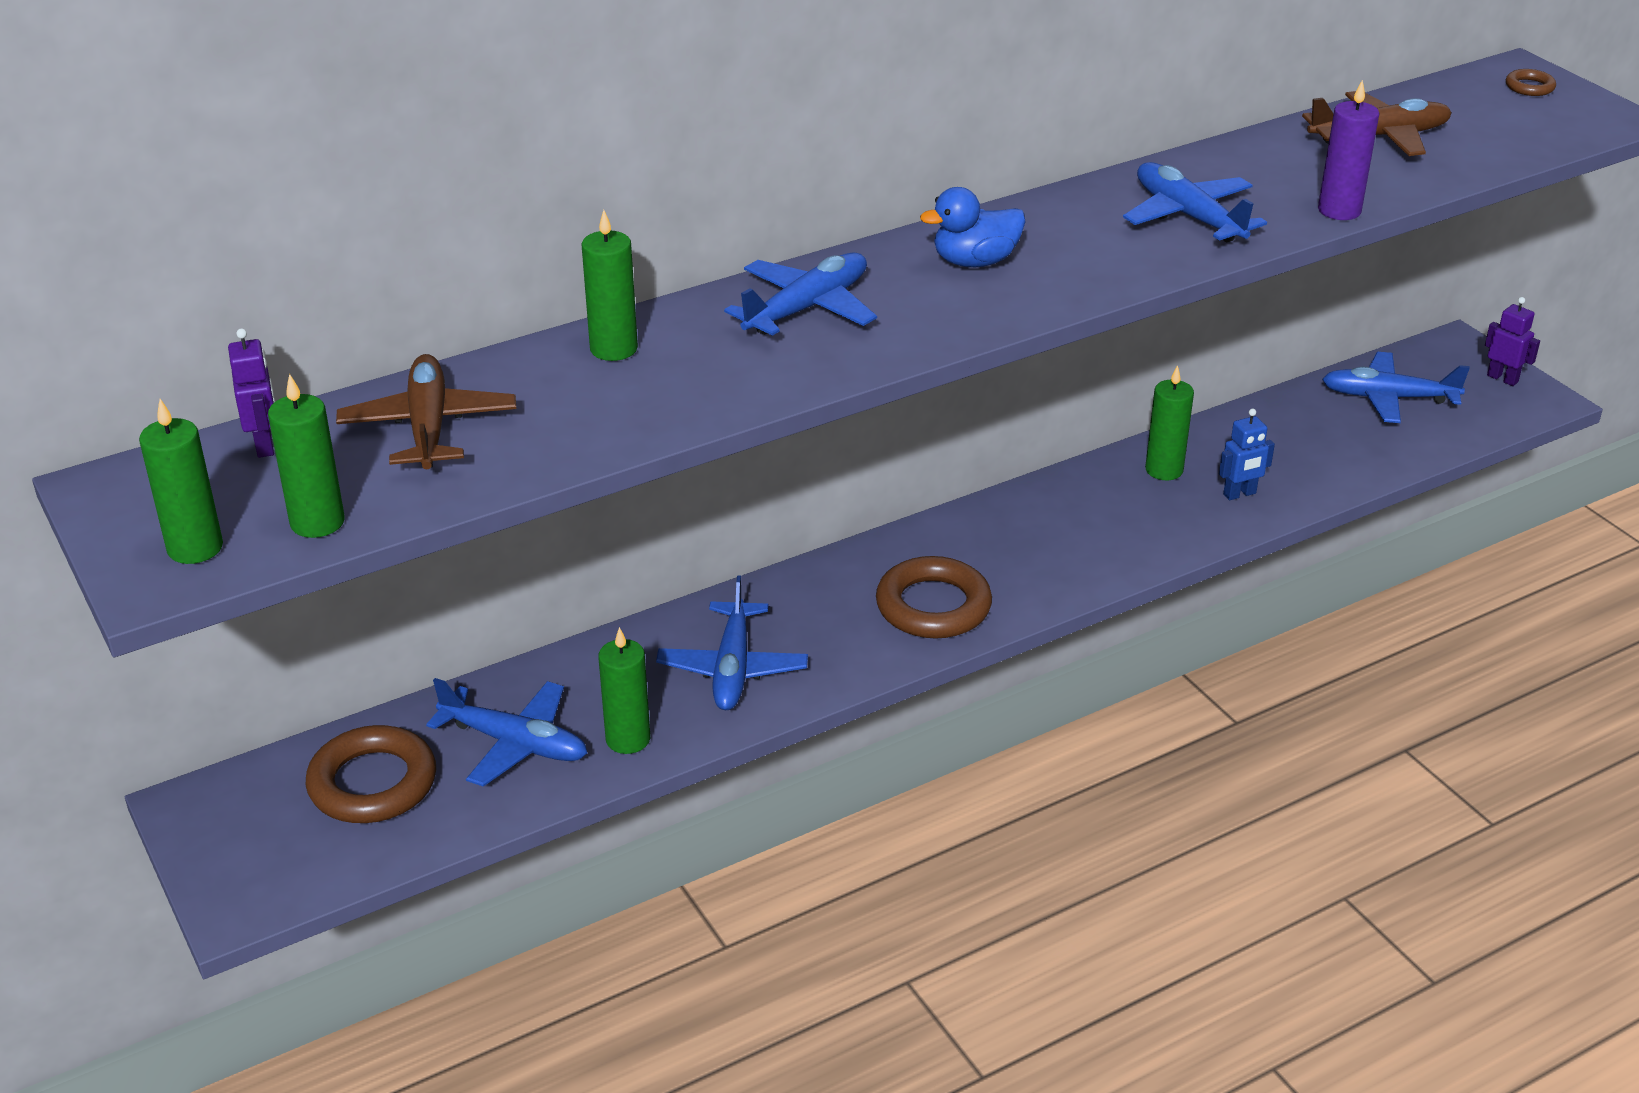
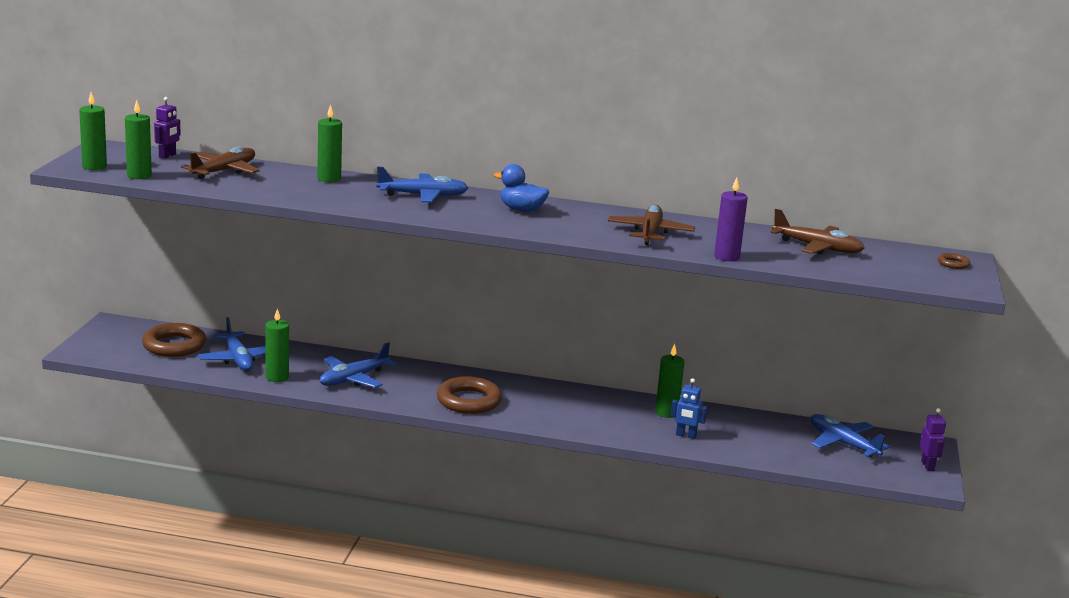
camera: 40 degrees right, 15 degrees down
(1188, 216) = (650, 233): blue plane -> brown plane

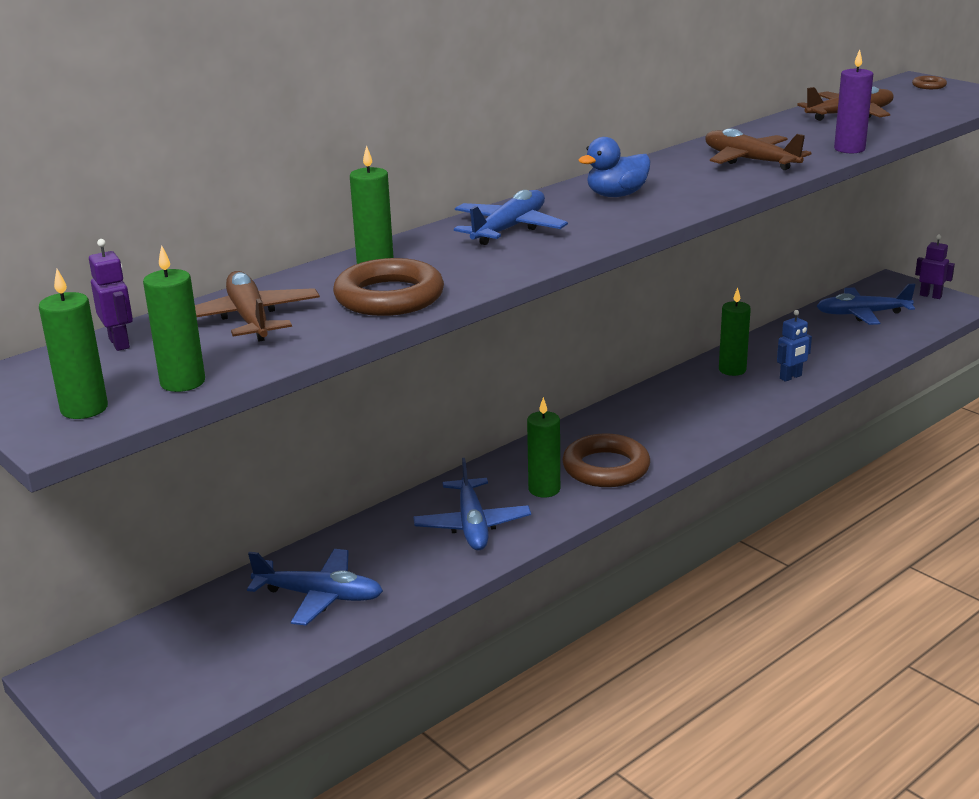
camera: 50 degrees left, 5 degrees up
(174, 345) = (212, 639): brown ring -> brown ring (389, 297)
(277, 377) = (408, 581): green candle -> green candle (544, 489)

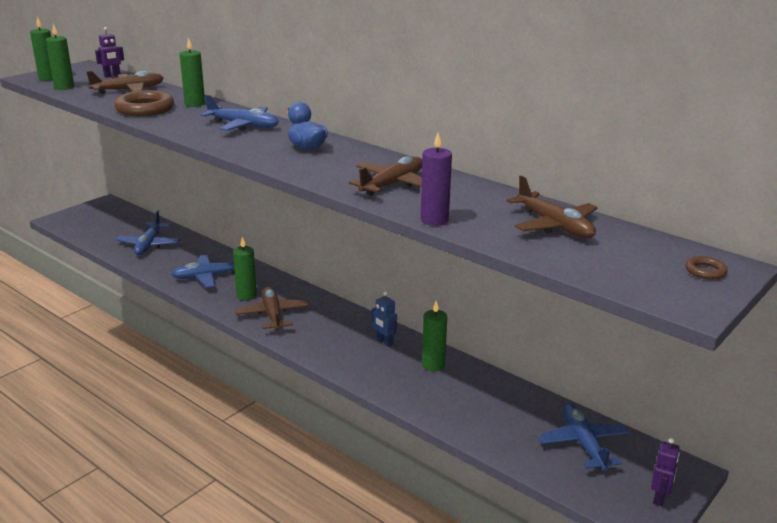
camera: 80 degrees right, 0 degrees up
(606, 468) = (273, 315): brown ring -> brown plane
(791, 377) = (426, 393): blue robot -> blue robot (384, 342)

